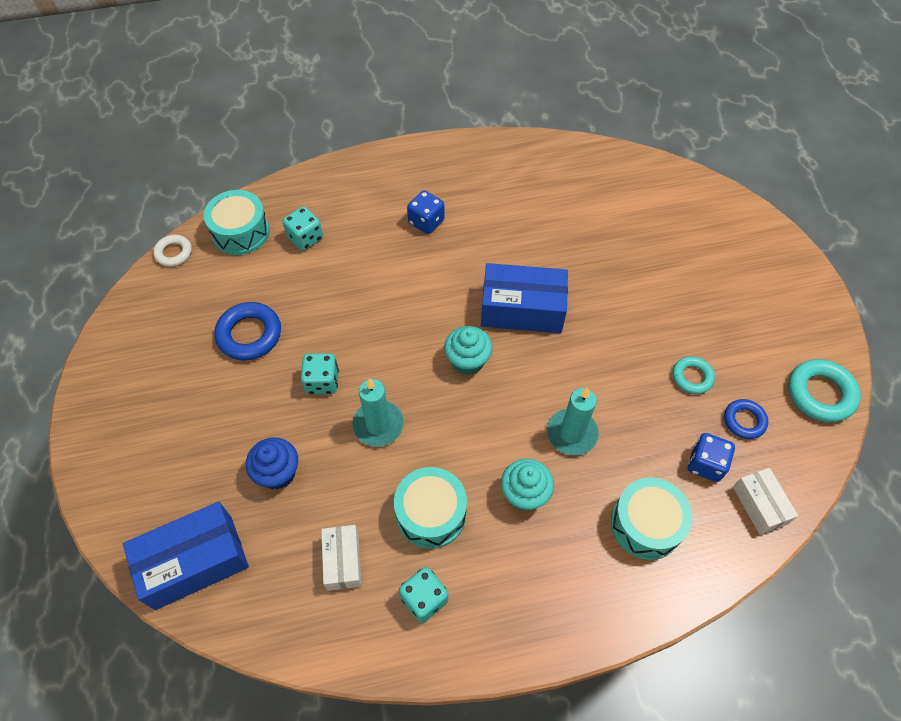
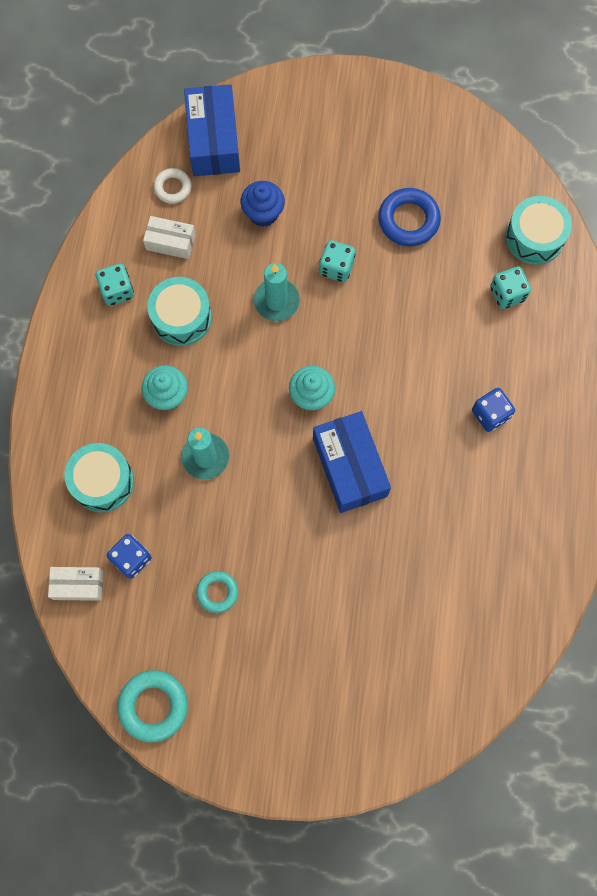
camera: 110 degrees right, 15 degrees up
(174, 253) = (527, 174): white ring -> white ring (172, 188)
(522, 309) = (350, 467): blue box -> blue box turned 45 degrees counterclockwise
(744, 421) = (156, 616): blue ring -> none

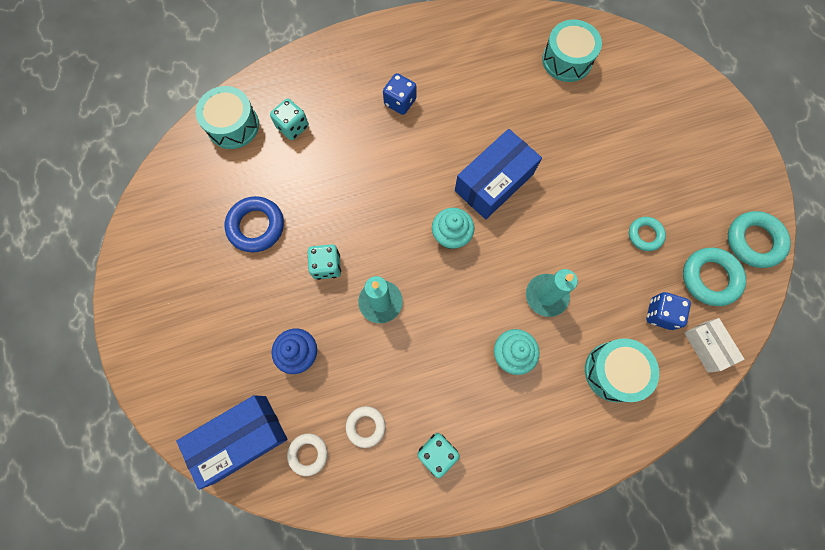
camera: 115 degrees left, 0 degrees up
(140, 632) = (710, 278): none -> turquoise ring
(170, 242) = (366, 426): white box -> white ring
(181, 317) = (434, 378): turquoise drum -> turquoise drum (567, 60)

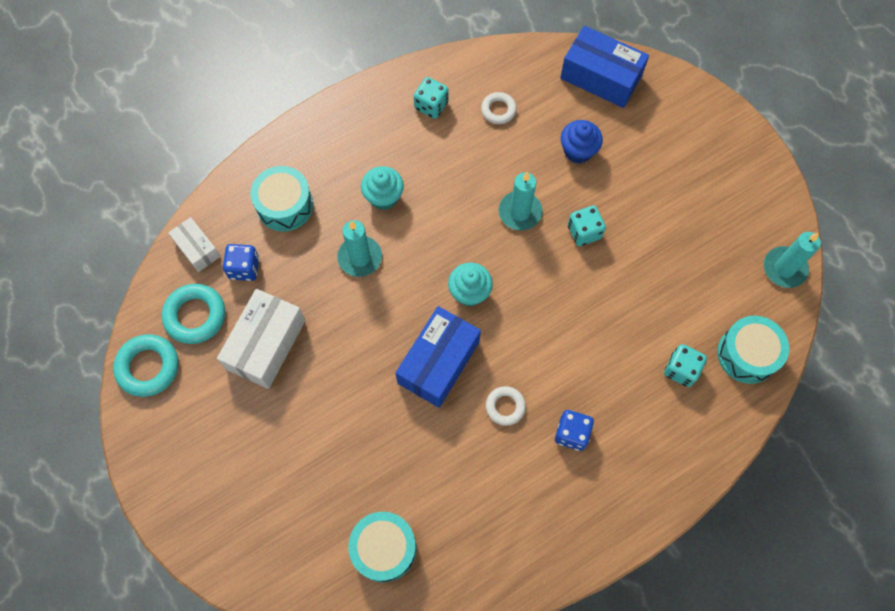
camera: 165 degrees right, 5 degrees down
(163, 186) = (784, 268): none -> turquoise candle
(241, 438) = (601, 77): blue box -> blue box turned 75 degrees clockwise
(256, 226) = (670, 252): blue ring -> none
(308, 454) = (540, 80): white ring -> white ring (505, 406)
(645, 235) = (266, 344): turquoise ring -> white box

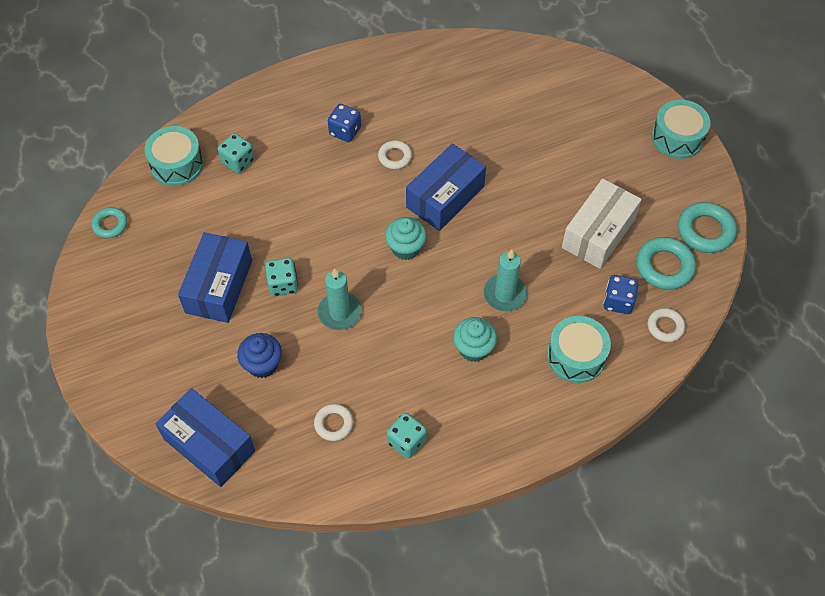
camera: 170 degrees left, 10 degrees down
(197, 249) = (665, 327): white box -> white ring
(384, 548) = (510, 82): turquoise drum -> turquoise drum (677, 138)
(646, 219) = (219, 286): none -> blue box
(784, 268) = (110, 225): turquoise candle -> turquoise ring

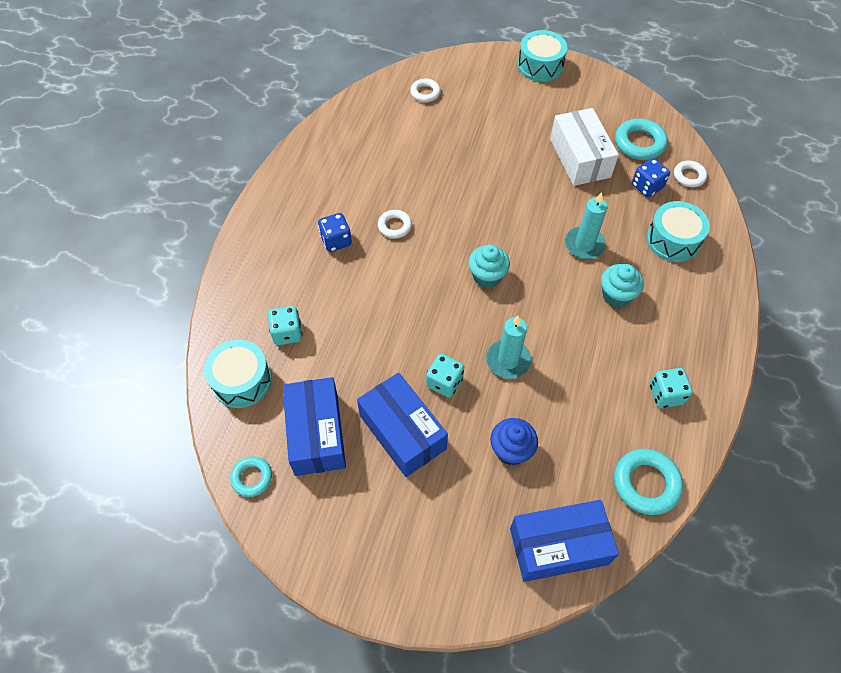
camera: 50 degrees left, 0 degrees up
(334, 424) = (611, 435): white ring -> white ring (425, 93)
(445, 197) = (463, 221): blue box -> blue box (316, 434)
(705, 231) = (629, 104): turquoise ring -> turquoise ring (646, 483)

